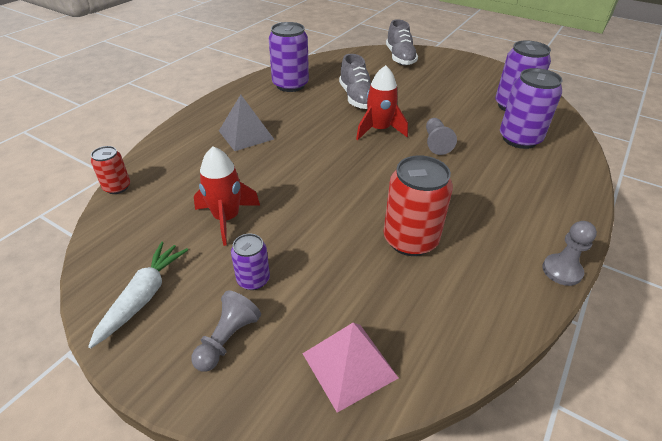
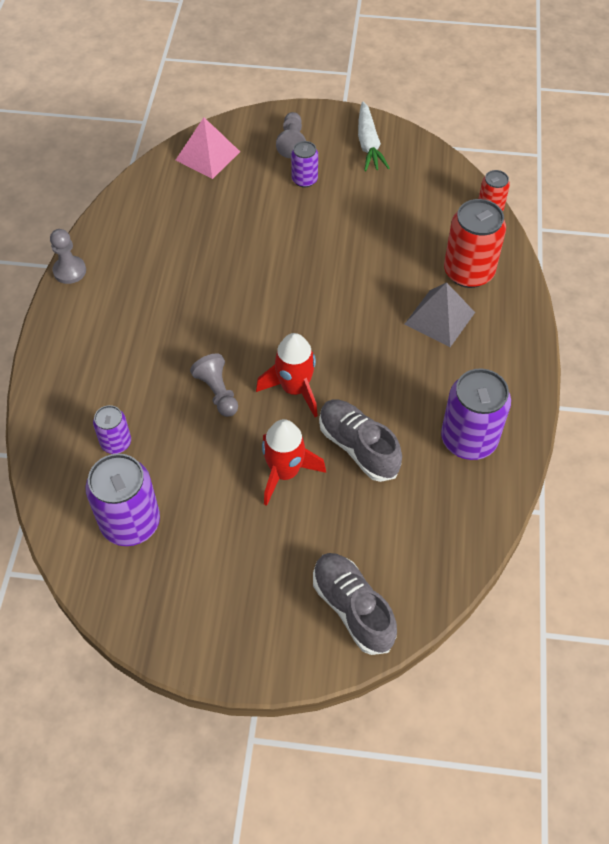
camera: 155 degrees right, 15 degrees up
(227, 218) = (366, 216): red rocket -> red rocket (285, 472)
(410, 240) = (201, 254): red can -> red can (468, 272)
(519, 139) = (116, 443): purple can -> purple can, size x0.54

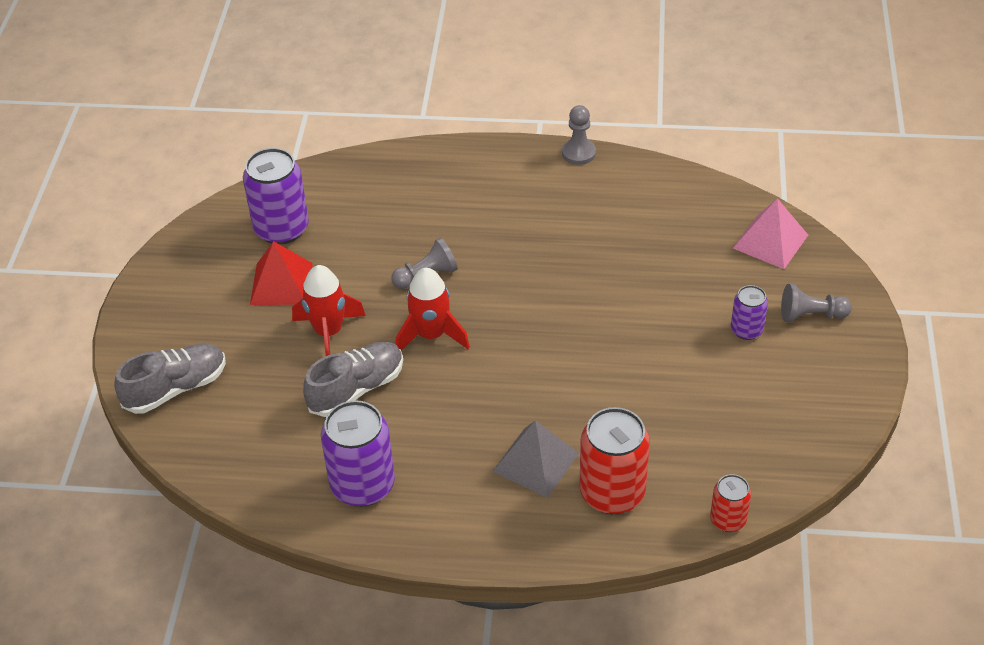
camera: 90 degrees right, 10 degrees down
(116, 443) = (368, 210): purple can -> none
(213, 518) = (281, 283): none -> red pyramid
(368, 144) = (825, 391): white carrot -> none

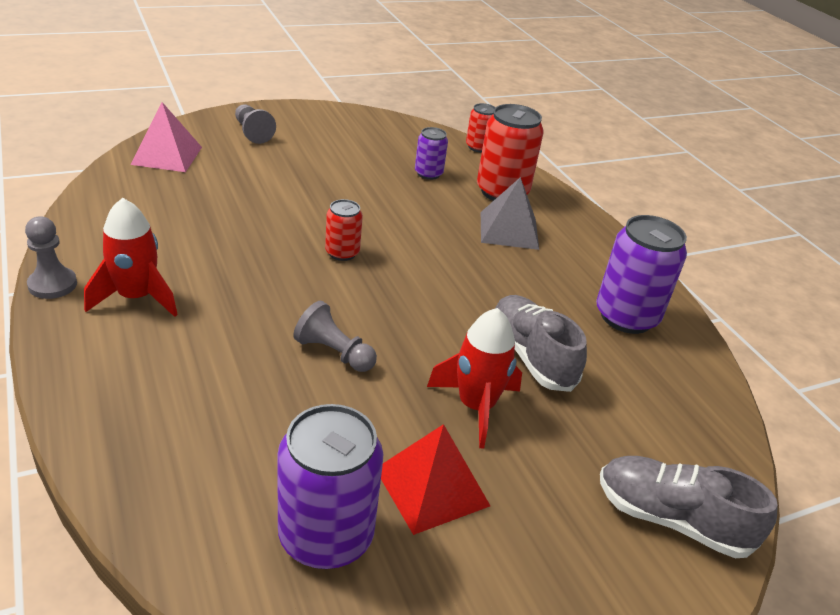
camera: 125 degrees left, 10 degrees down
(356, 389) = (531, 356): grey shoe -> grey shoe turned 45 degrees clockwise
(431, 335) = (419, 324): red rocket -> red rocket (136, 297)
(551, 319) = (342, 253): none -> red can
(746, 330) = (288, 156): purple can -> purple can (428, 174)

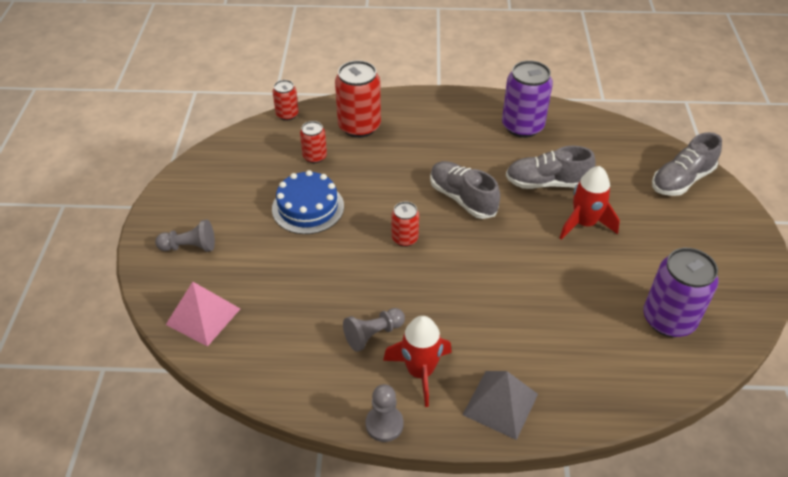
camera: 60 degrees left, 10 degrees up
(334, 353) = (517, 274): grey pawn -> grey pawn (373, 334)
(348, 183) = (308, 207): none -> blue cake
(428, 174) = (315, 156): purple can -> red can
(432, 487) = (642, 264): red pyramid -> none
(441, 285) = (462, 198): none -> grey shoe
(509, 230) = (410, 141): grey pyramid -> grey pyramid (500, 404)

